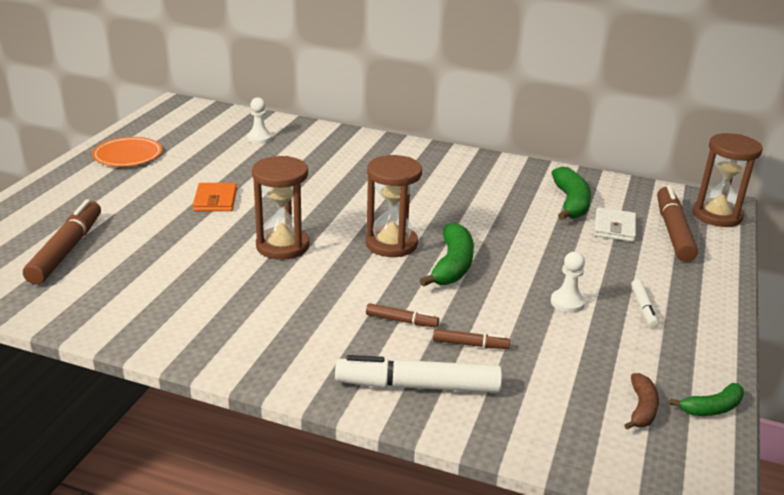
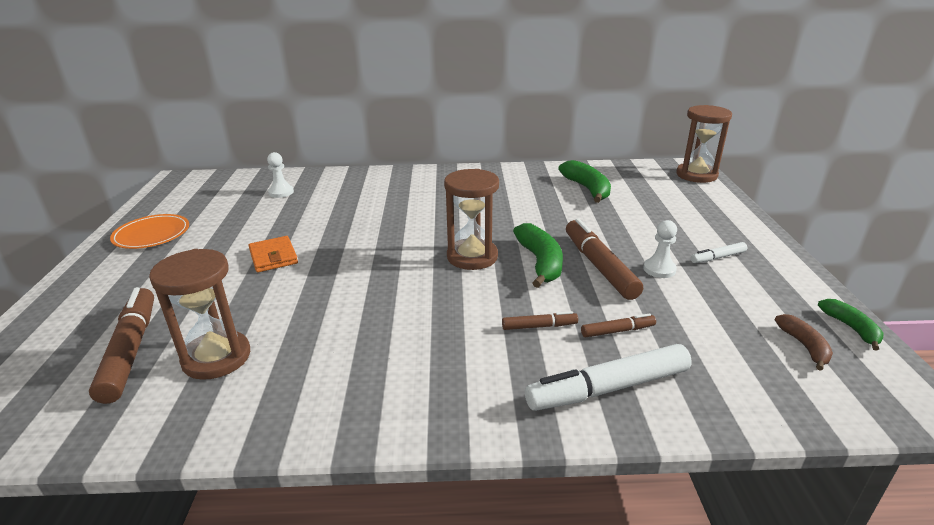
camera: 20 degrees left, 0 degrees up
(282, 246) = (372, 284): brown hourglass -> brown hourglass (216, 357)
(614, 228) = (636, 200): white wallet -> none
(643, 307) = (718, 257): white marker -> white marker turned 90 degrees clockwise
(673, 232) = (679, 193): brown marker -> brown marker (599, 266)
(712, 408) = (851, 328): green banana -> green banana turned 60 degrees counterclockwise

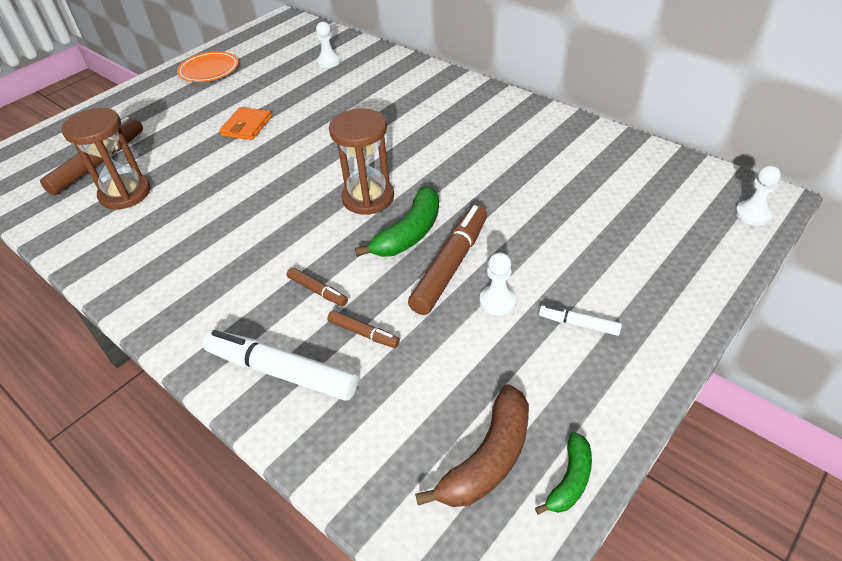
camera: 45 degrees right, 15 degrees up
(587, 189) = (586, 173): green banana -> none
(696, 175) = (752, 214): brown hourglass -> white pawn
(804, 346) = (488, 459): brown banana -> brown banana, size x1.69

